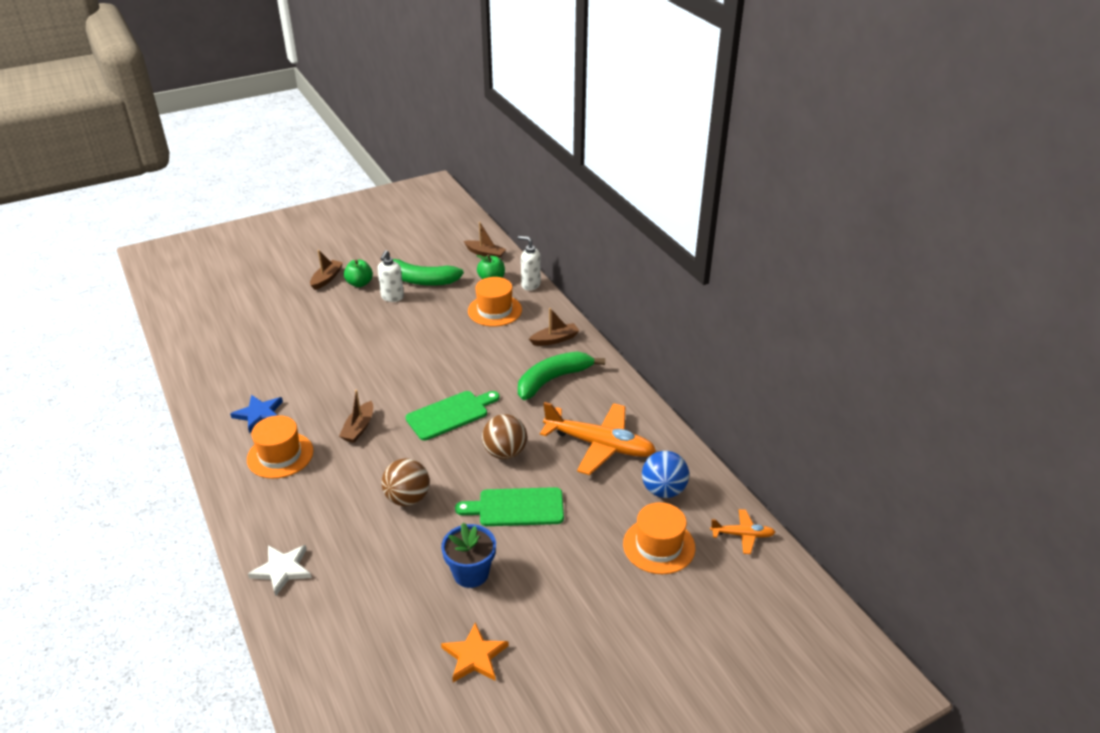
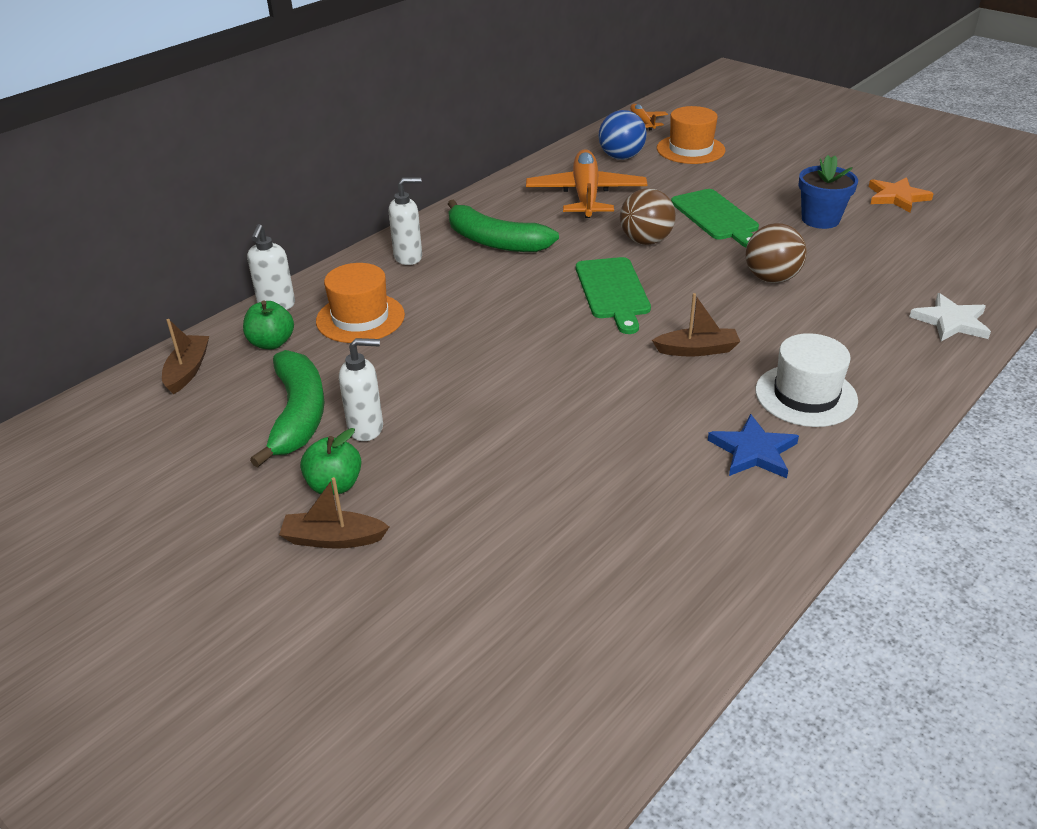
camera: 110 degrees left, 0 degrees up
(280, 455) = (805, 395): orange hat -> white hat
(450, 414) = (613, 291): green cutting board -> green cutting board turned 135 degrees counterclockwise
(555, 339) = (408, 257): brown boat -> white soap dispenser

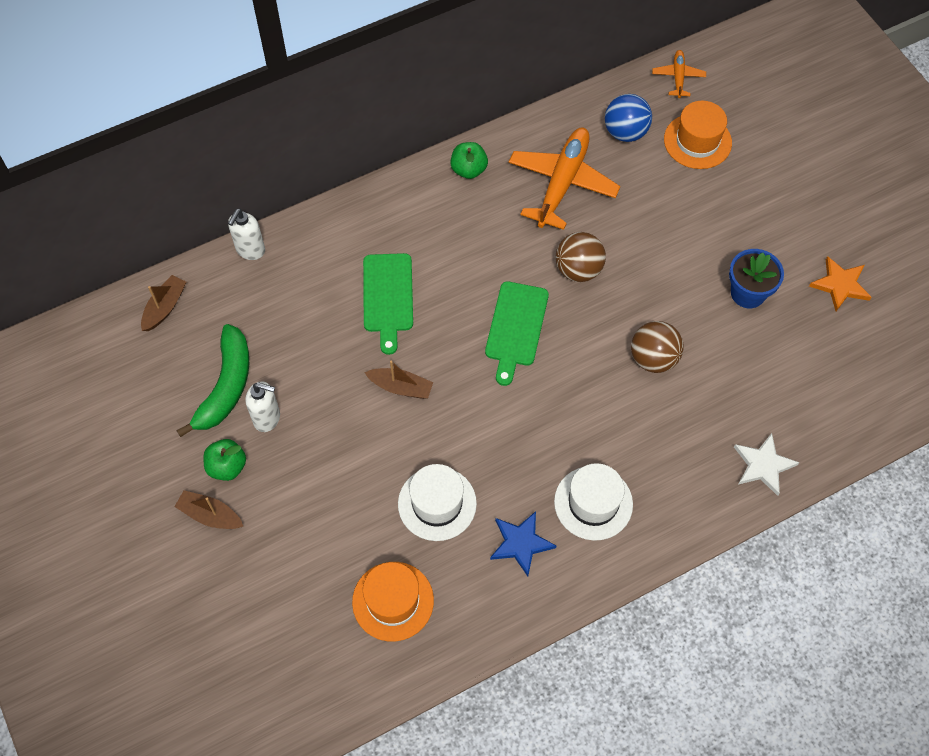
camera: 20 degrees right, 25 degrees up
(271, 343) = (232, 297): green apple -> green apple (468, 169)
(360, 318) = (307, 290): orange hat -> orange hat (393, 601)
(408, 257) = (374, 222): white soap dispenser -> none
(495, 241) = (453, 225): green banana -> none
(627, 445) = (437, 503): none -> white hat
(697, 350) = (542, 423): brown boat -> brown boat (401, 387)
(716, 217) = (658, 257): green cutting board -> green cutting board (388, 297)

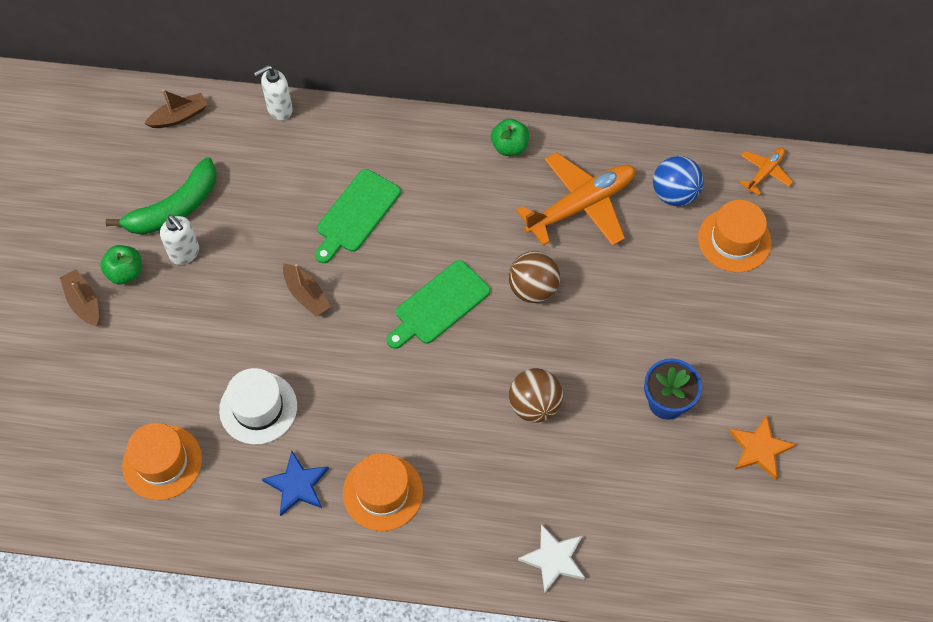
camera: 35 degrees right, 0 degrees up
(593, 503) = (382, 492): white hat -> orange hat

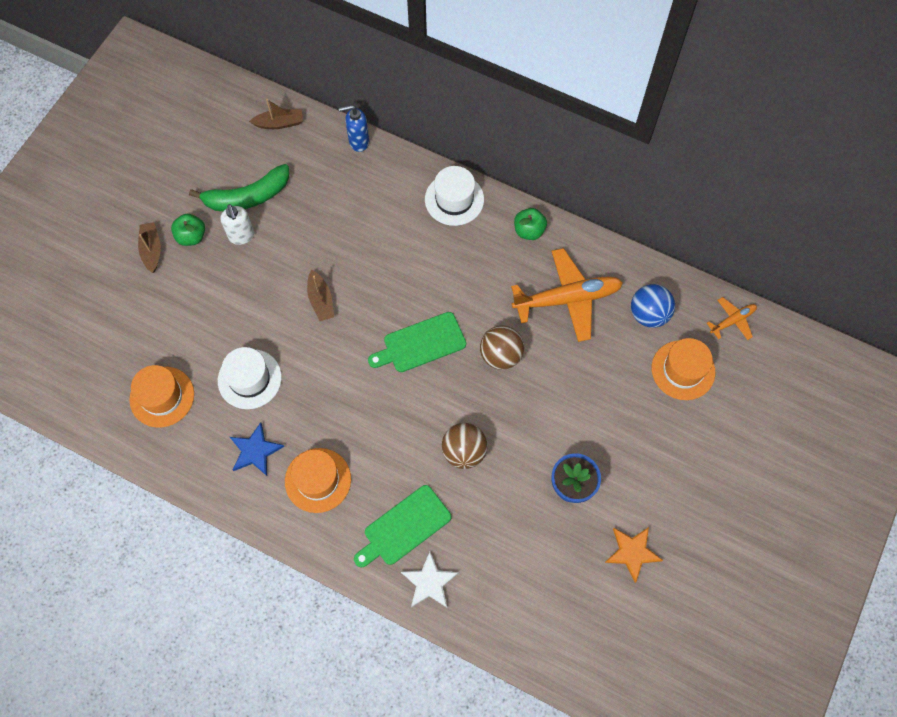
camera: 20 degrees right, 5 degrees up
(279, 109) = (358, 142): white soap dispenser -> blue soap dispenser
(356, 214) = (385, 247): green cutting board -> green cutting board (404, 527)
(413, 139) = (454, 199): none -> white hat

